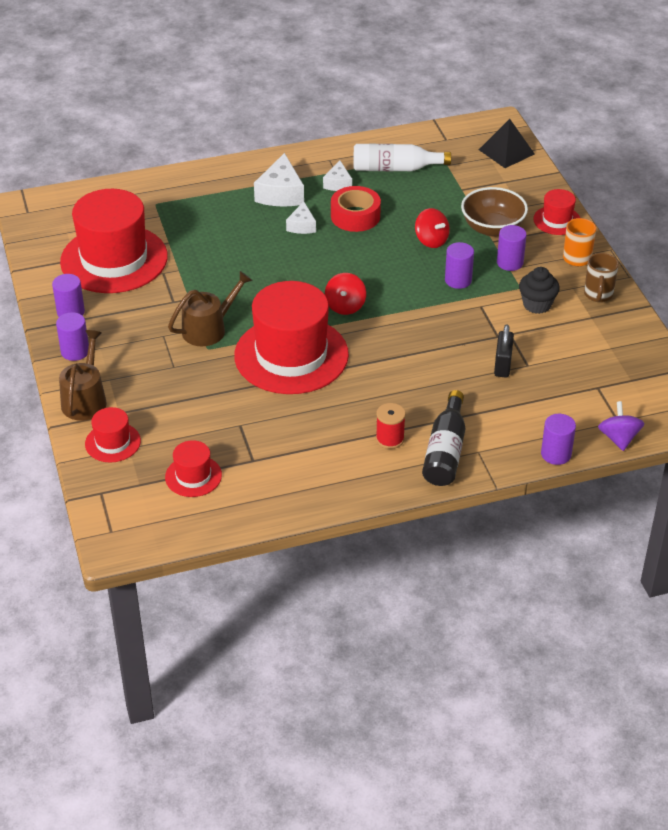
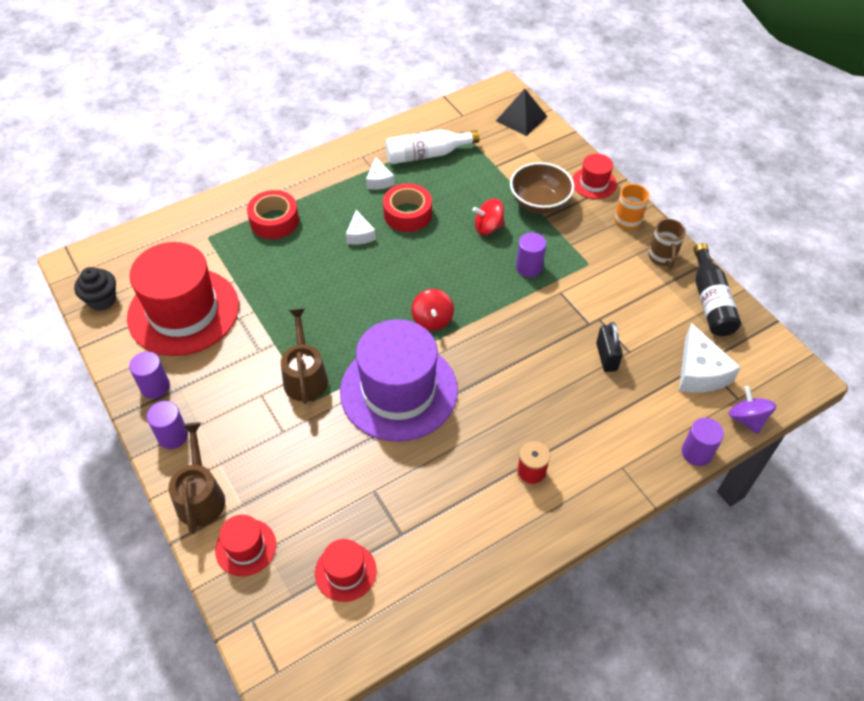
camera: 15 degrees left, 10 degrees up
(208, 329) = (305, 377): brown watering can -> brown watering can turned 45 degrees counterclockwise
(223, 201) = (274, 221): none -> red tape
(281, 193) = (328, 202): white cheese -> white cheese (699, 372)
(291, 355) = (398, 390): red hat -> purple hat
(431, 240) = (488, 227): red spinning top -> red spinning top turned 135 degrees clockwise
(445, 451) = (591, 475): black bottle -> black bottle (710, 301)
(510, 262) = (569, 238): purple cylinder -> none
(537, 304) = (611, 280): black cupcake -> black cupcake (102, 300)

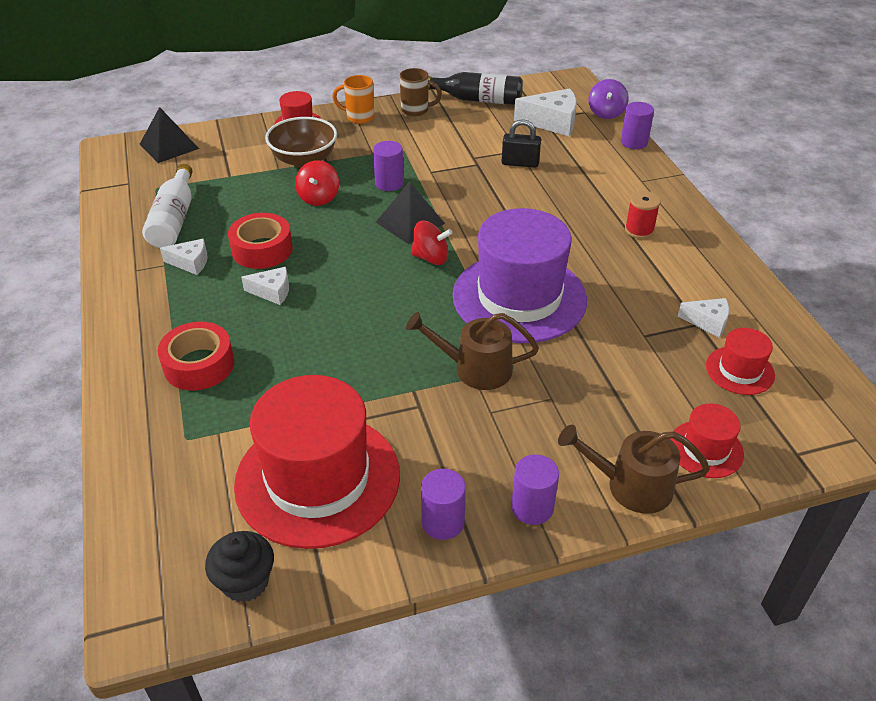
camera: 75 degrees left, 10 degrees down
(406, 542) = (707, 322): none -> white cheese
(476, 295) = (410, 222): none -> black pyramid
(746, 419) = (606, 113): purple spinning top -> purple spinning top turned 75 degrees counterclockwise

